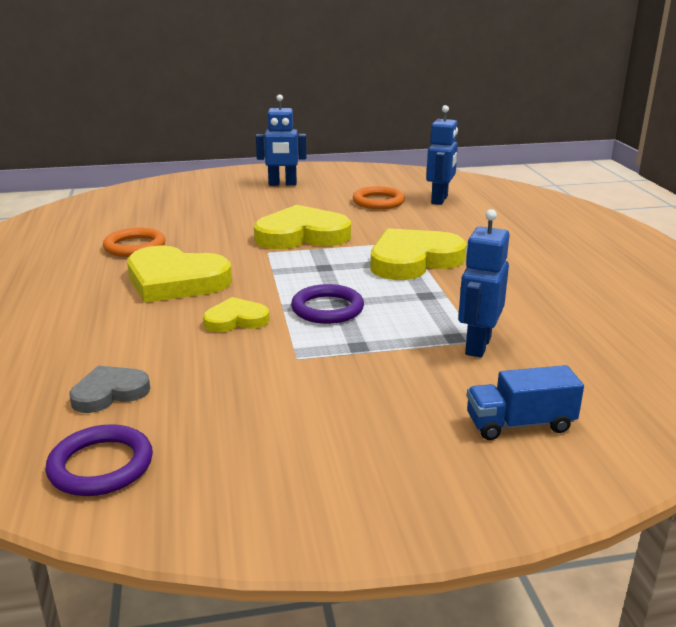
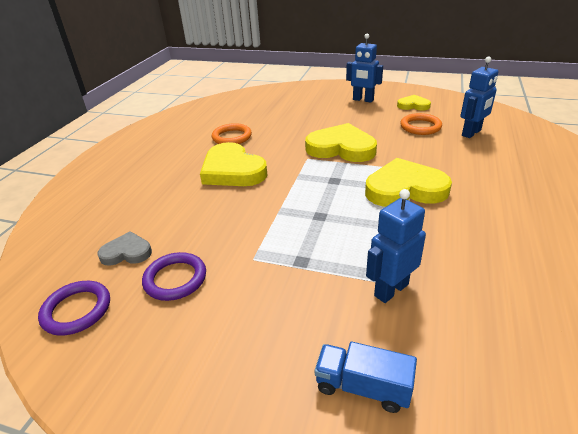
camera: 30 degrees right, 10 degrees up
(236, 320) = (242, 213): yellow heart -> yellow heart (413, 105)
(327, 309) = (307, 219): purple ring -> purple ring (175, 279)

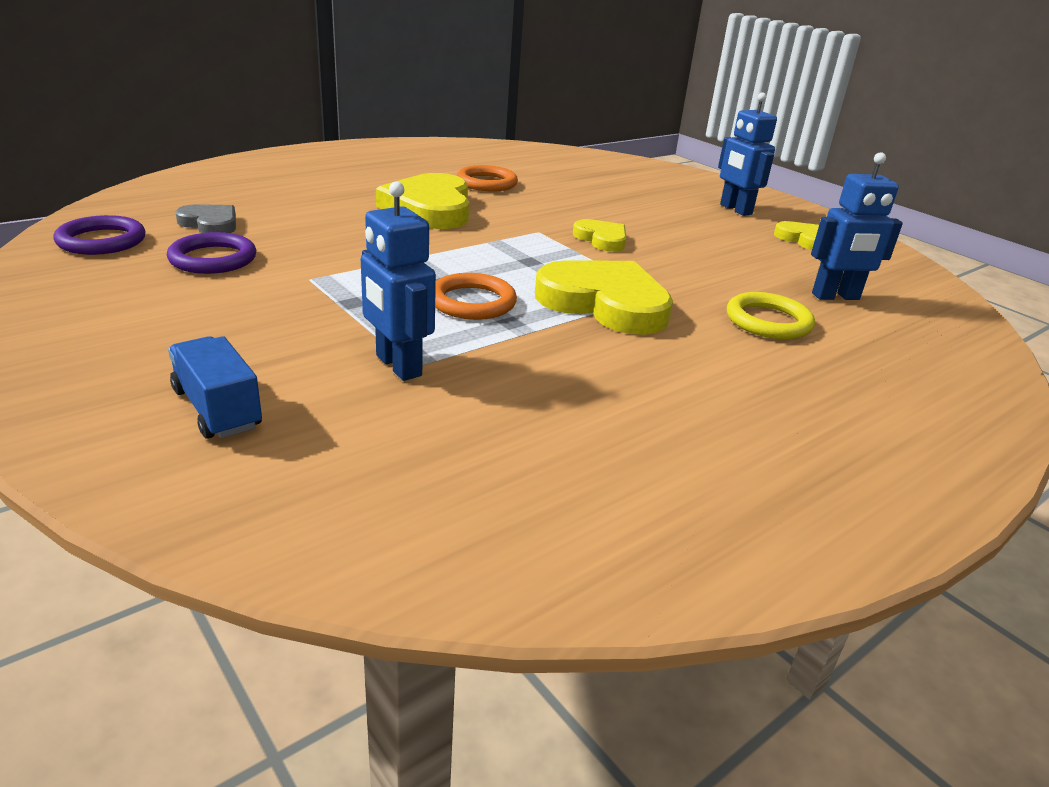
camera: 30 degrees right, 5 degrees down
(341, 148) = (601, 239): yellow heart -> yellow heart, size x0.53
(390, 290) = (397, 366): blue robot -> blue robot turned 120 degrees counterclockwise
(420, 127) = (764, 262): orange ring -> orange ring (472, 302)
(473, 161) = (768, 321): none -> yellow ring

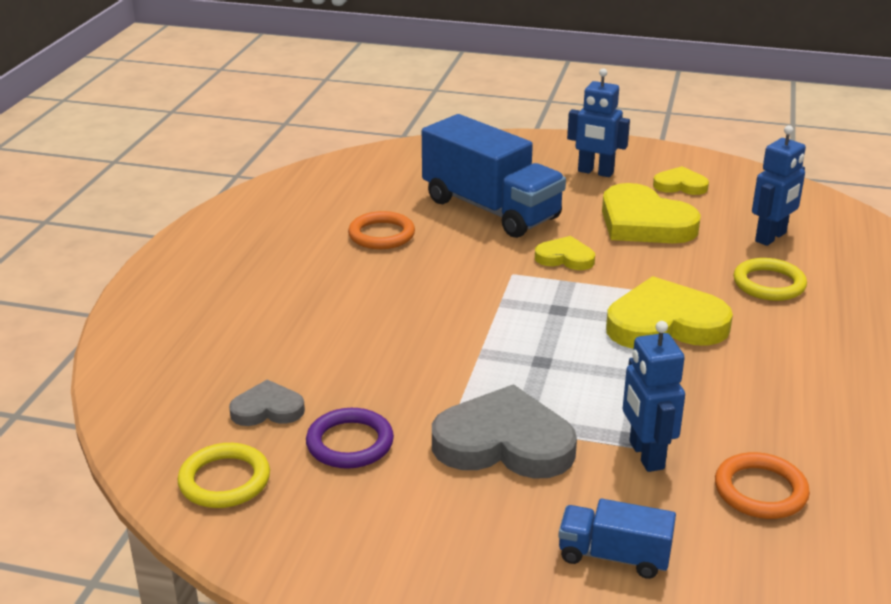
camera: 35 degrees left, 0 degrees up
(102, 241) = (224, 480): purple ring -> yellow ring
(309, 306) = (504, 443): none -> grey heart
(397, 366) = (645, 455): blue robot -> blue robot turned 60 degrees clockwise
(430, 208) = (396, 291): yellow heart -> yellow heart (644, 223)
(472, 302) = (592, 373): orange ring -> orange ring (760, 491)
(599, 198) = (491, 209): none -> blue truck

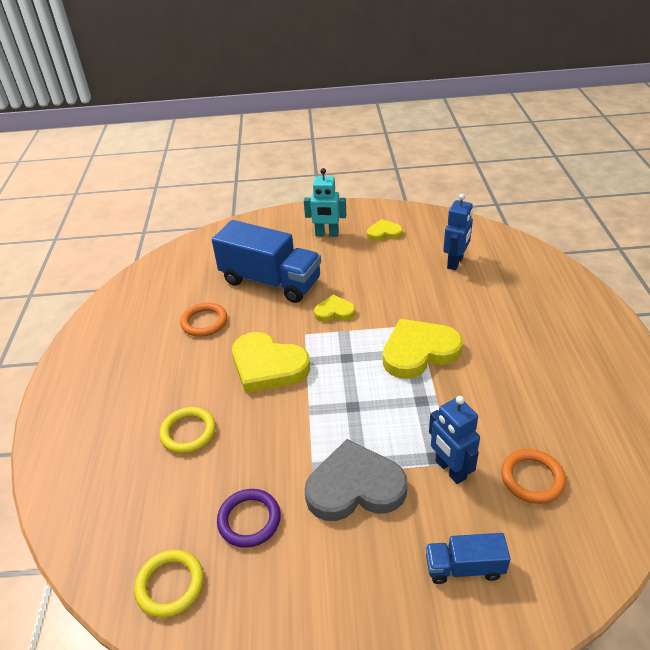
camera: 15 degrees left, 10 degrees up
(267, 409) = (179, 506): grey heart -> none
(595, 172) = (327, 234): blue robot -> turquoise robot
(644, 223) = (373, 269): yellow heart -> yellow heart (268, 366)
(769, 284) = (469, 301): yellow ring -> yellow ring (188, 432)

